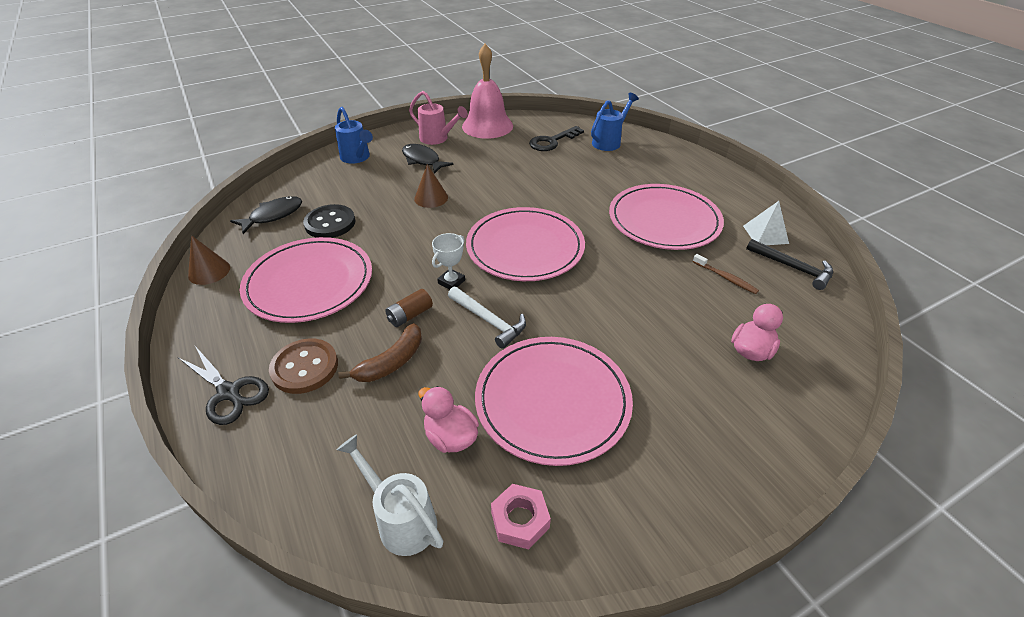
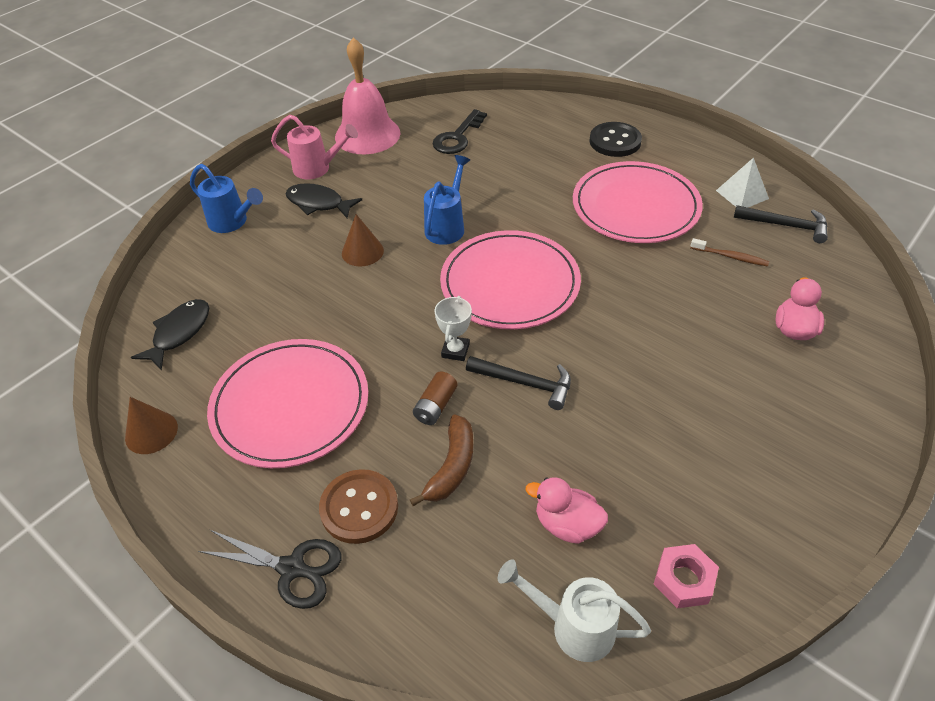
camera: 20 degrees left, 5 degrees up
(330, 223) = (261, 321): black button -> black button (615, 141)
(489, 321) = (525, 383): white hammer -> black hammer
(552, 401) = (642, 449): pink plate -> none
(609, 142) = (522, 121): blue watering can -> blue watering can (447, 226)

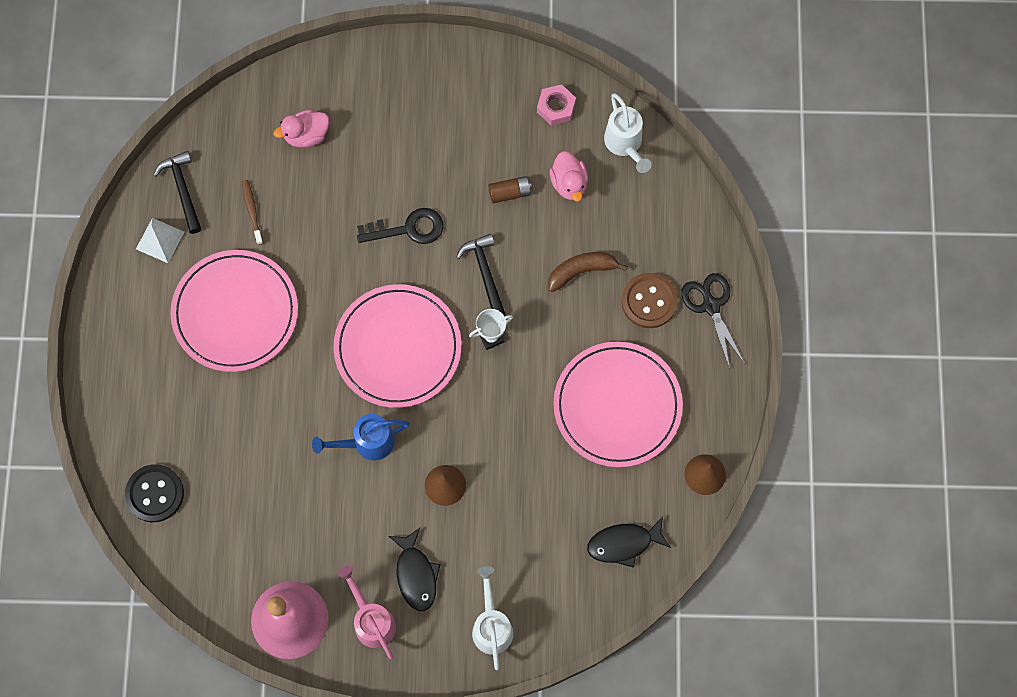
camera: 130 degrees left, 25 degrees up
(232, 222) = (491, 626): blue watering can -> white watering can
(435, 406) = (546, 314): brown battery -> brown battery (509, 193)
(457, 137) = (235, 530): black key -> black key (408, 229)
(615, 141) = (146, 384): black button -> black button (155, 494)

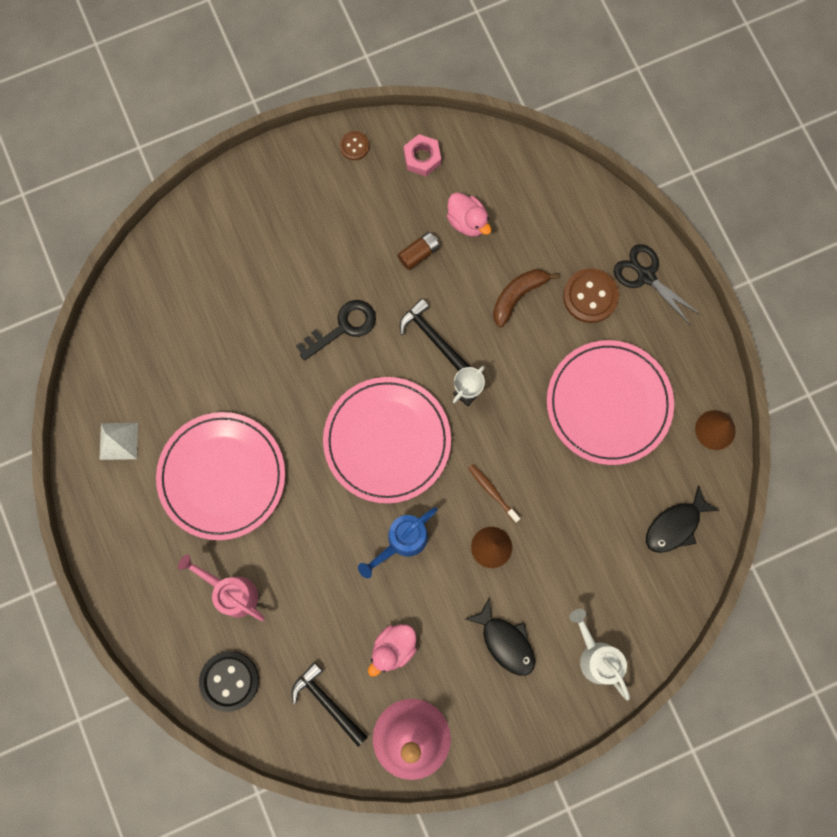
camera: 25 degrees left, 5 degrees up
(183, 189) = (117, 384): black hammer -> black hammer (327, 702)
(252, 211) = (192, 375): brown toothbrush -> brown toothbrush (492, 492)
(306, 135) = (208, 282): pink duck -> pink duck (393, 648)
(372, 620) = (486, 703): pink watering can -> pink watering can (232, 592)
(499, 70) = (354, 146): none -> brown button
(625, 144) = (499, 164): white watering can -> none

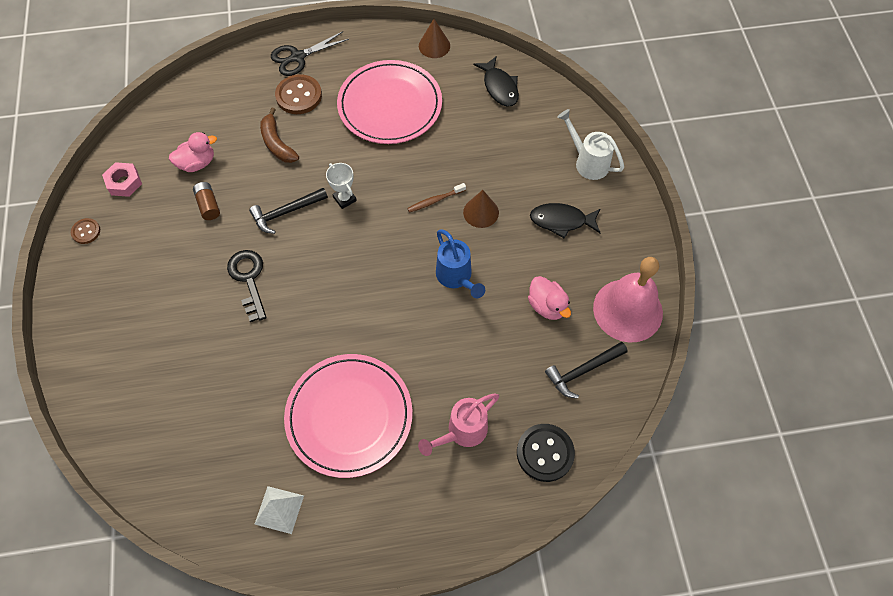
camera: 75 degrees left, 15 degrees down
(387, 440) = (364, 268): pink plate -> none
(505, 642) = (561, 221): black fish -> black fish turned 150 degrees counterclockwise
(596, 656) = (588, 162): white watering can -> white watering can turned 60 degrees clockwise

